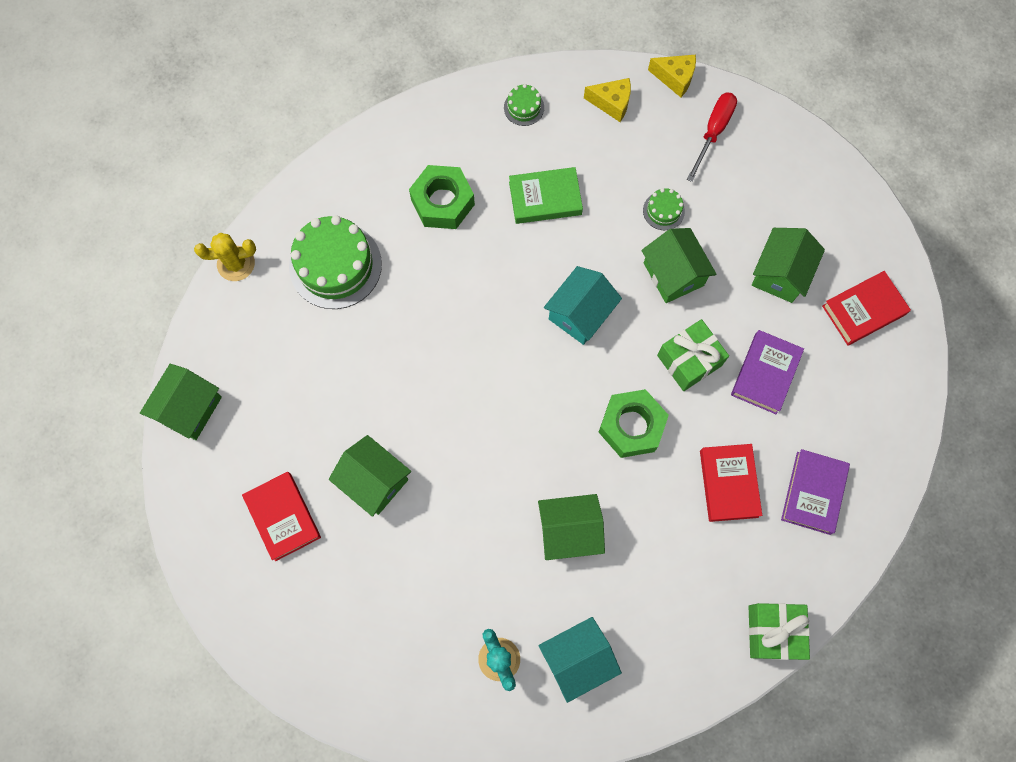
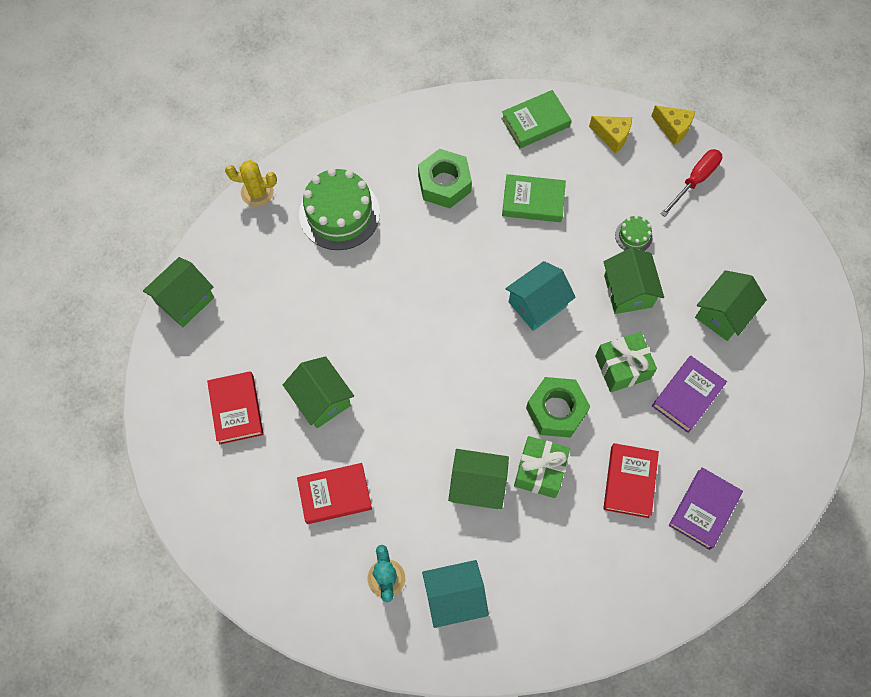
camera: 15 degrees right, 5 degrees down
(524, 107) = (535, 122): green cake -> green book
(773, 632) = (635, 621): green gift -> green gift (540, 471)
(863, 310) = (790, 363): red book -> red book (335, 495)

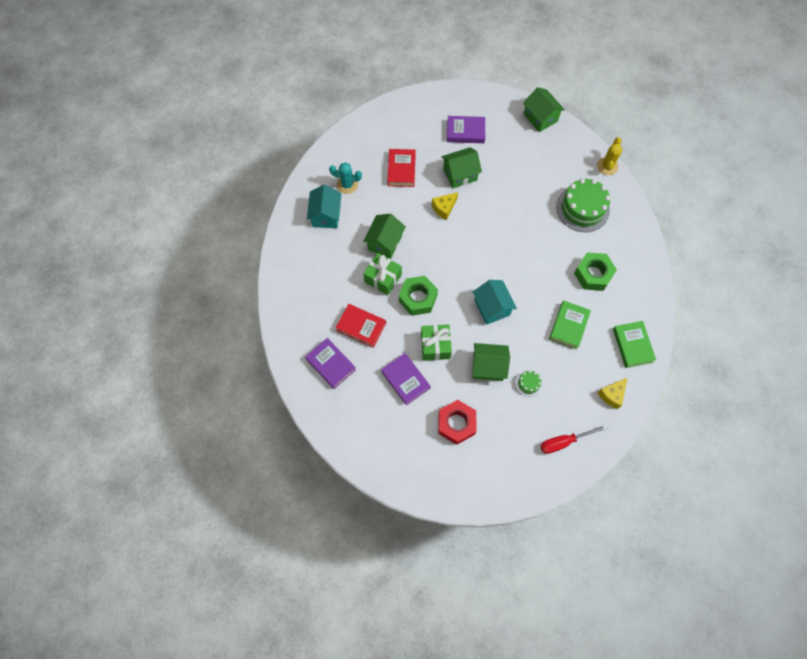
camera: 105 degrees right, 0 degrees up
(236, 409) = (465, 132): red book -> purple book
(673, 128) = (611, 441): yellow cheese -> yellow cheese (444, 208)
(695, 180) = (564, 441): red screwdriver -> red screwdriver turned 105 degrees clockwise
(723, 314) = (456, 423): green house -> red nut

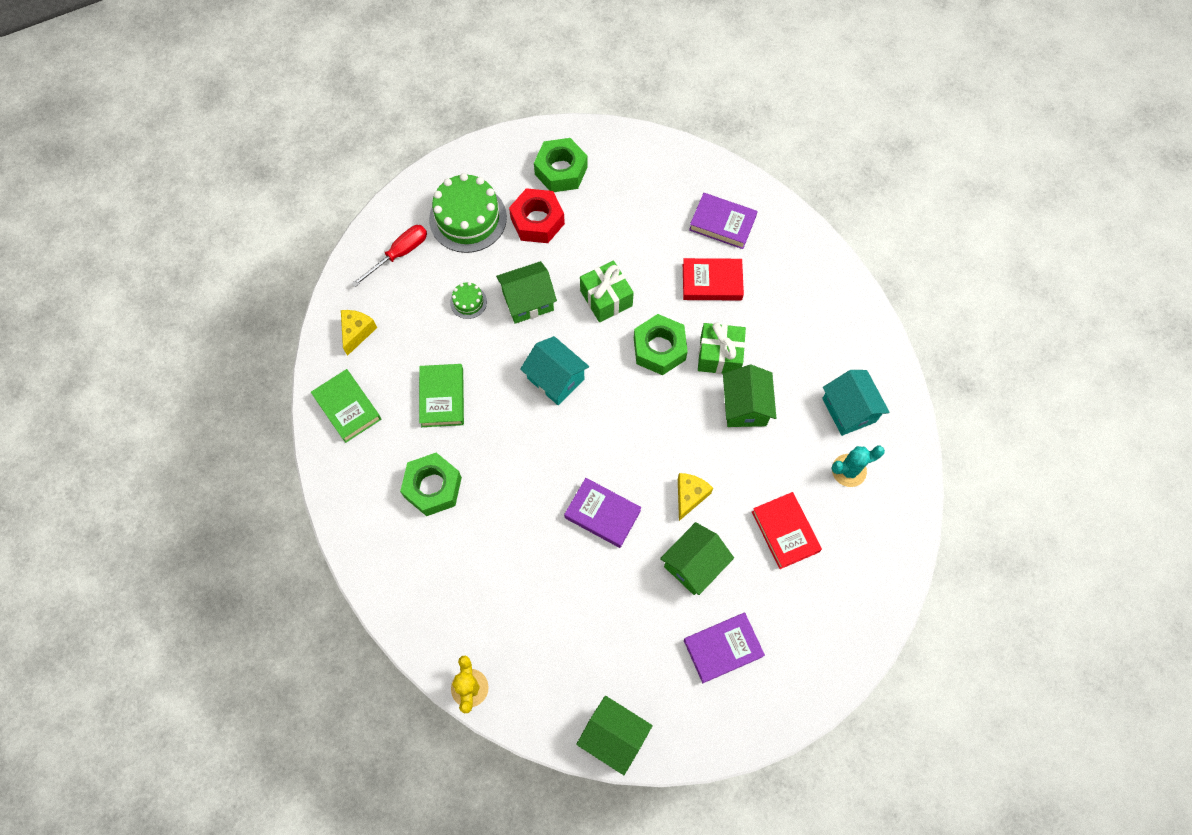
camera: 155 degrees right, 0 degrees up
(405, 380) = (622, 243): purple book -> purple book (602, 514)
(421, 457) = (561, 171): none -> green nut
(582, 208) = (483, 590): green cake -> green cake (468, 218)

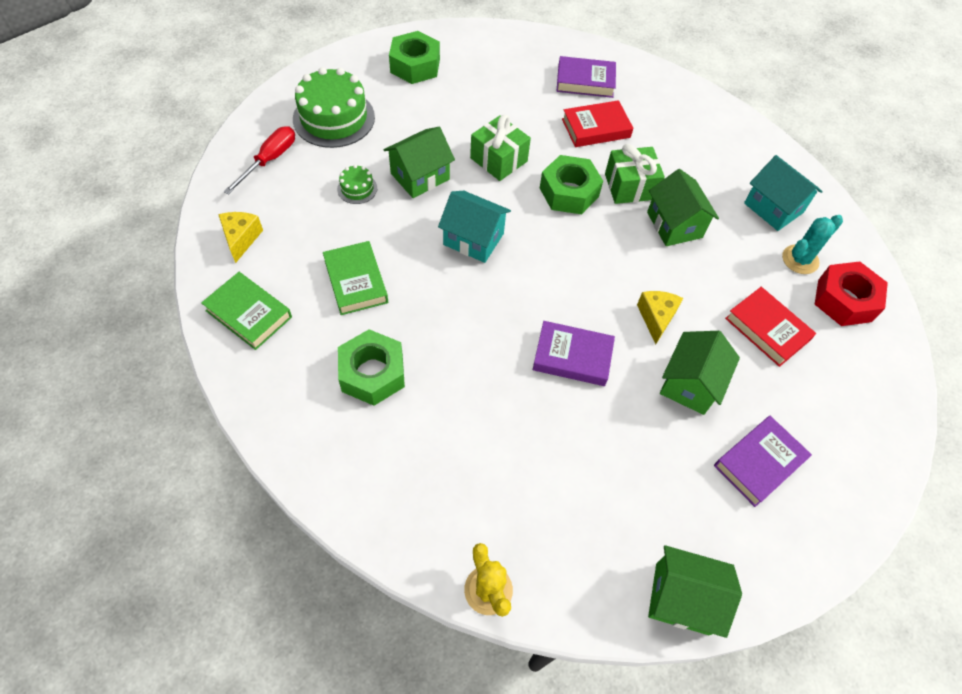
camera: 20 degrees left, 10 degrees down
(537, 221) = (406, 108): red nut -> red nut (844, 300)

